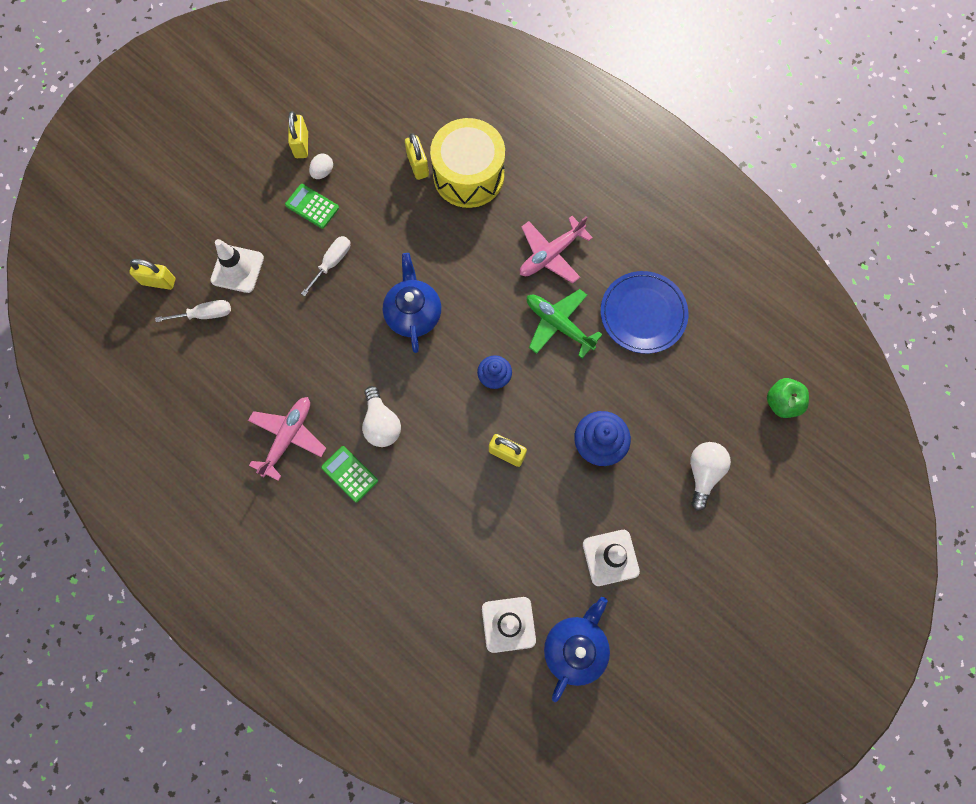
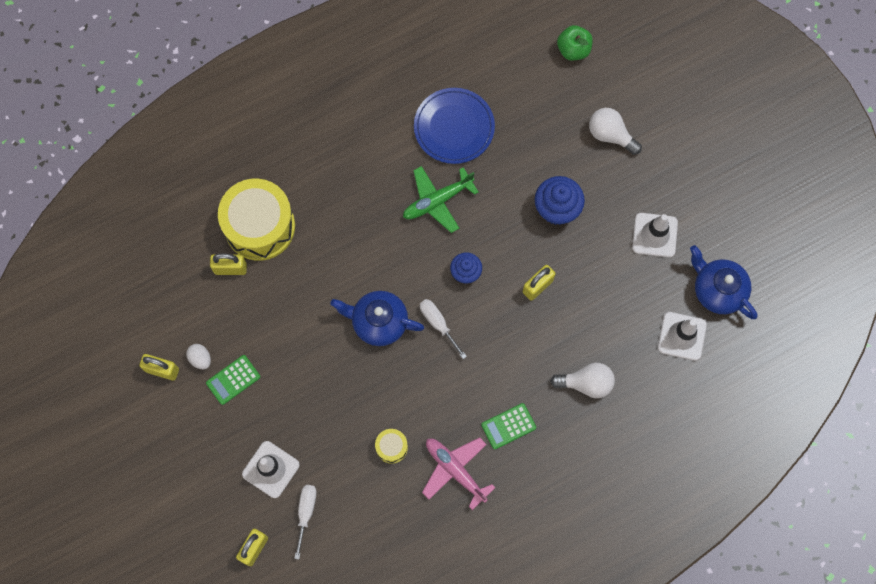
camera: 70 degrees left, 0 degrees up
(292, 369) = (391, 447): none -> yellow drum
(332, 262) = (299, 379): white screwdriver -> white screwdriver (438, 324)
(381, 424) = (472, 384): white light bulb -> white light bulb (586, 383)
(550, 254) = (368, 183): pink plane -> none

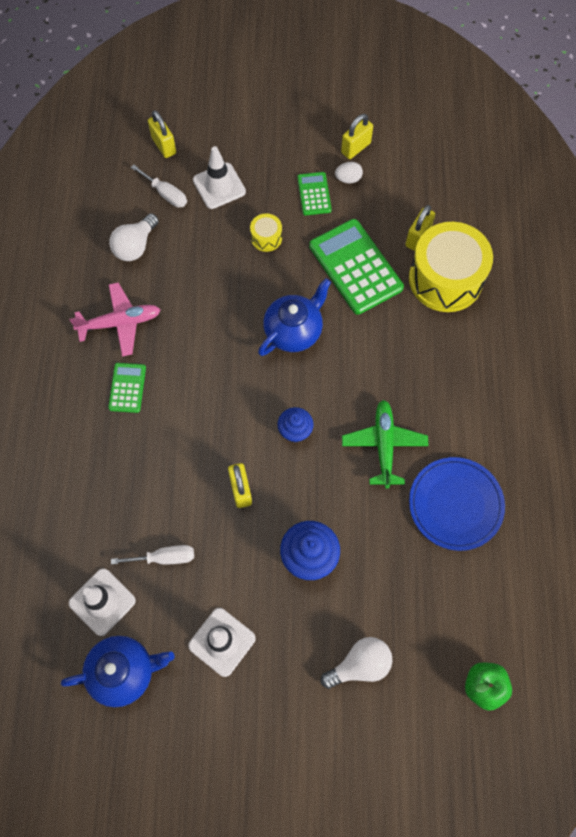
camera: 120 degrees right, 5 degrees down
(289, 305) = (355, 267): none -> green calculator
(391, 447) = (175, 283): yellow drum -> yellow drum (266, 238)
(438, 324) = (260, 380): white screwdriver -> white screwdriver (164, 557)
(586, 383) = (119, 479): white light bulb -> white light bulb (135, 246)

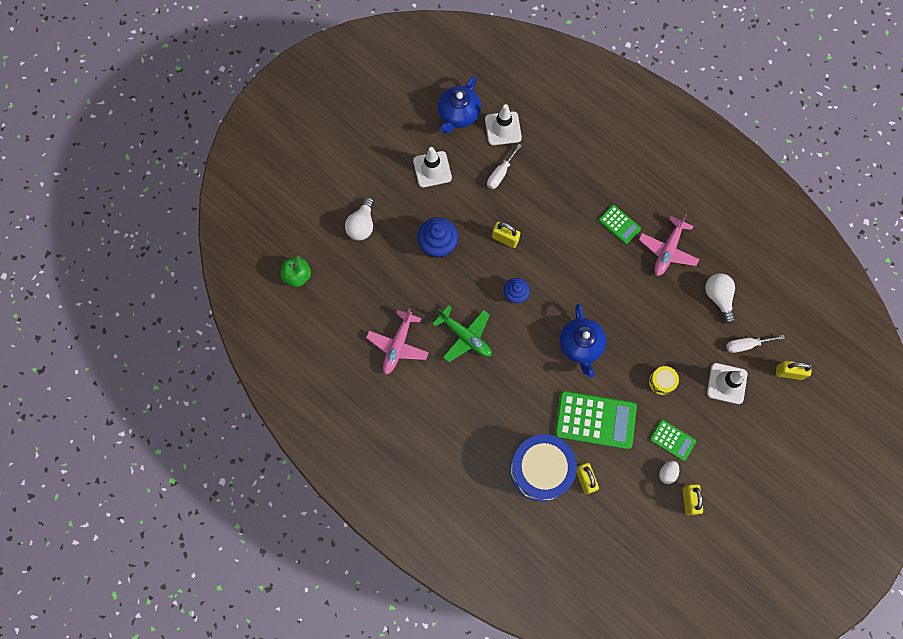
camera: 130 degrees right, 5 degrees up
(445, 279) = (540, 470): yellow drum -> blue drum
(455, 504) = (398, 345): blue plate -> pink plane

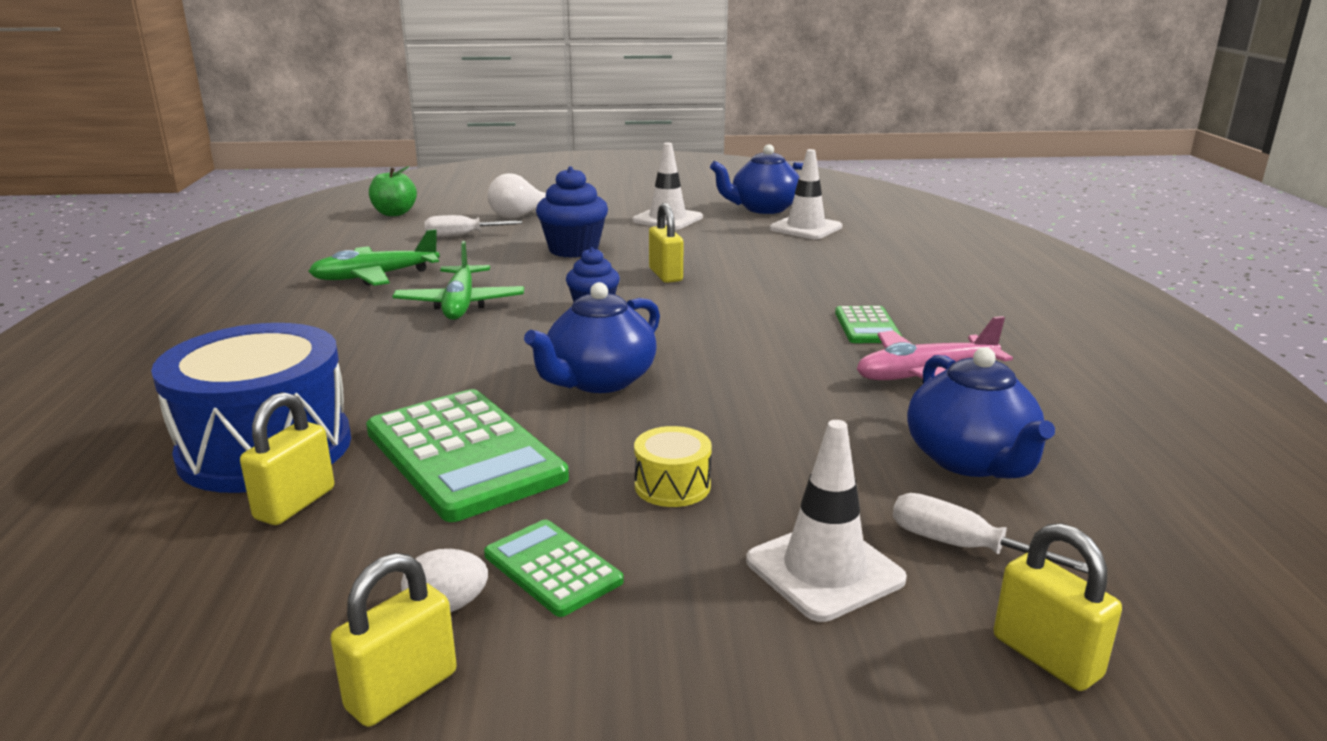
camera: 45 degrees right, 50 degrees down
(398, 345) = (375, 277): pink plane -> green plane
(500, 173) = (747, 245): white screwdriver -> white screwdriver (462, 236)
(672, 440) = (552, 568): green calculator -> green calculator turned 150 degrees clockwise
(718, 297) = (970, 460): white light bulb -> blue teapot

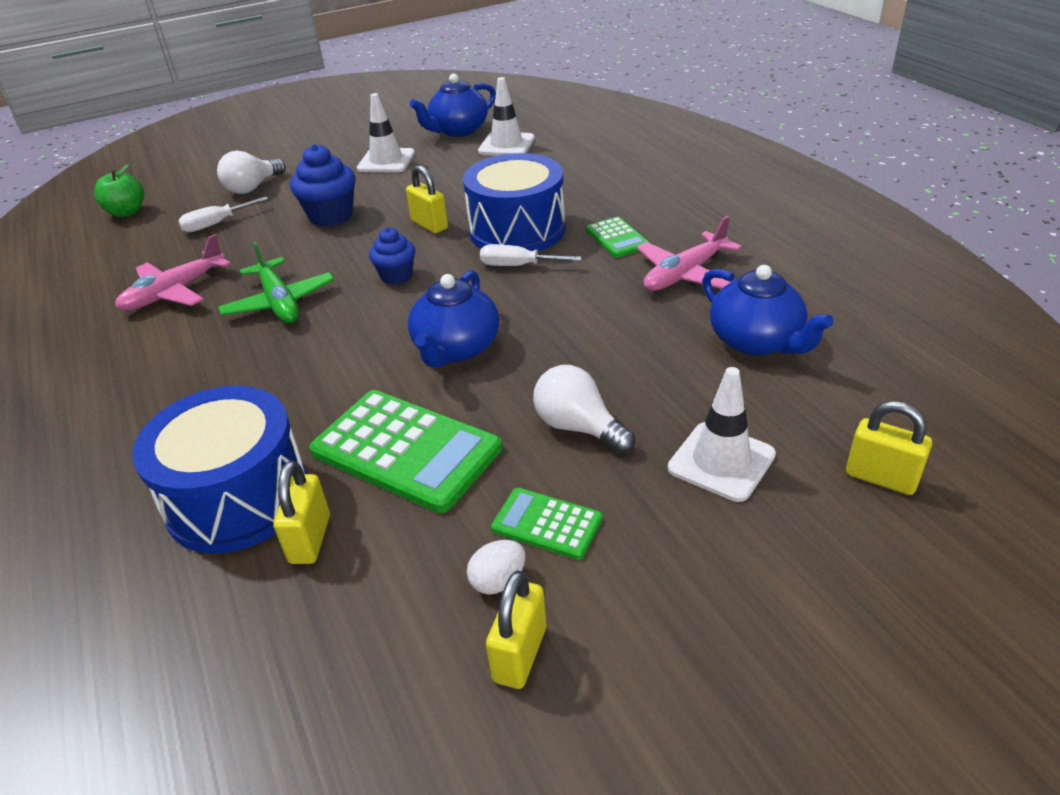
camera: 20 degrees left, 15 degrees up
(375, 277) = (174, 292): green plane -> pink plane
(672, 486) = (578, 427): yellow drum -> white light bulb
(756, 297) = (517, 230): none -> blue drum
(961, 546) = (790, 414): white screwdriver -> white screwdriver (518, 266)

